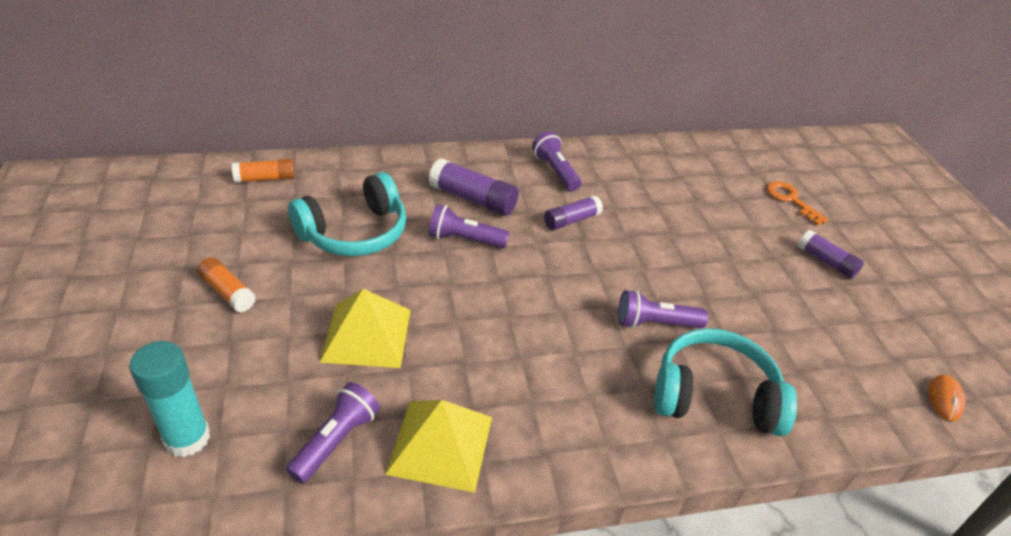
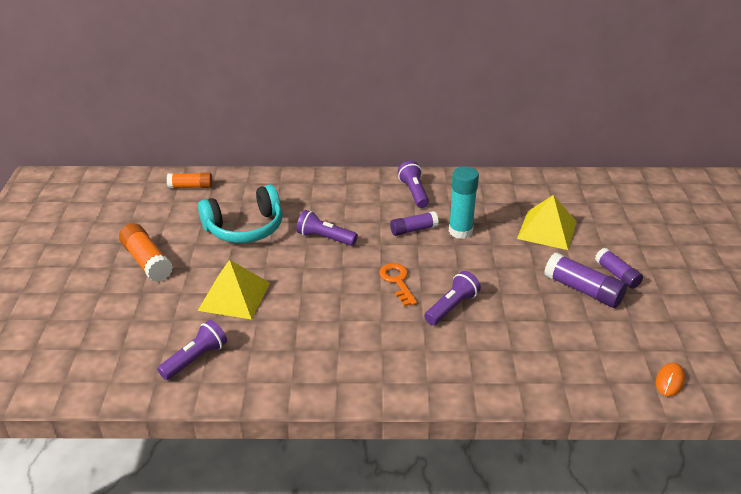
camera: 15 degrees right, 5 degrees down
(187, 438) = (101, 347): turquoise glue stick -> turquoise glue stick (460, 231)
(228, 292) = (147, 261): orange glue stick -> orange glue stick, size x1.52
(440, 444) = (264, 369): yellow pyramid -> yellow pyramid (547, 230)
(473, 199) = (341, 209): purple glue stick -> purple glue stick (583, 290)
(655, 323) = (452, 307): purple flashlight -> purple flashlight turned 120 degrees clockwise
(714, 396) = (478, 360): turquoise headphones -> none
(790, 200) = (608, 226): orange key -> orange key (397, 281)

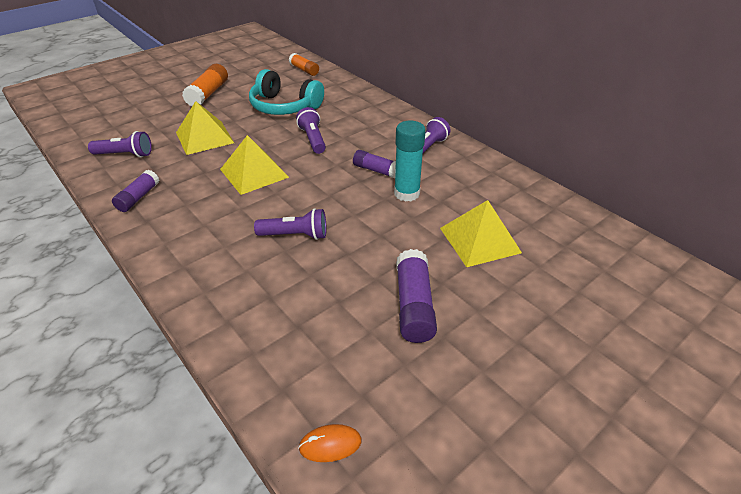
camera: 50 degrees right, 5 degrees up
(337, 292) = (254, 173): none -> yellow pyramid
(397, 281) = (298, 193): orange key -> none
(617, 274) = (471, 320): purple glue stick -> purple glue stick (138, 197)

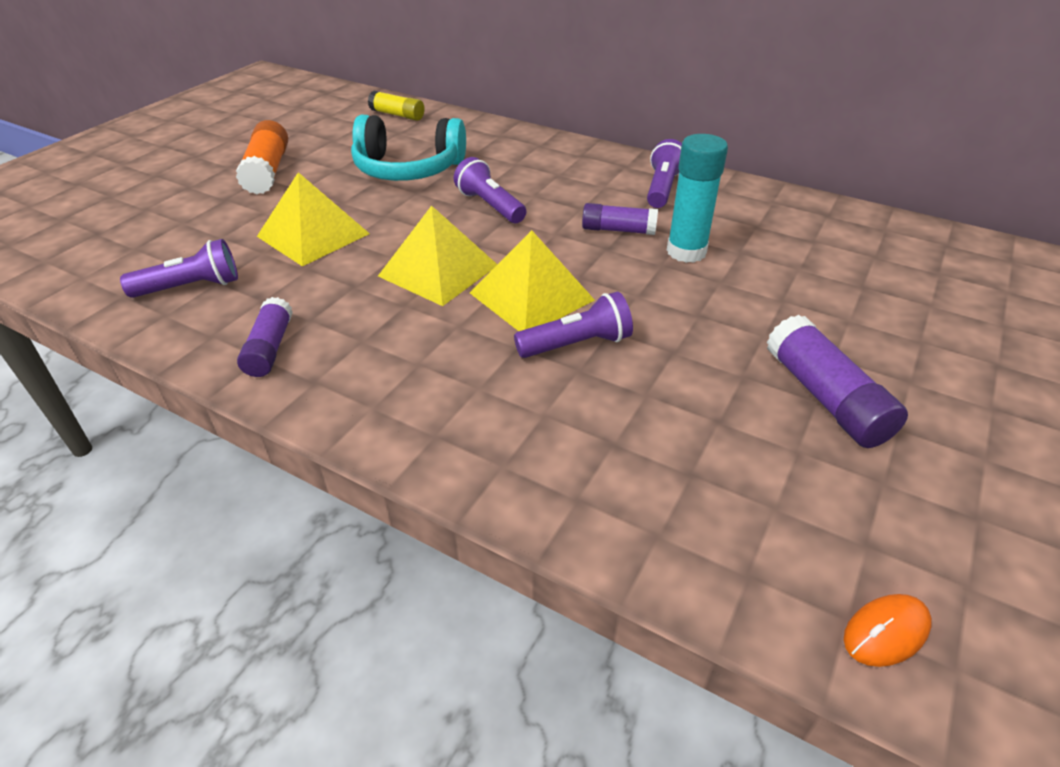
camera: 20 degrees left, 0 degrees up
(304, 70) = (397, 115): orange glue stick -> yellow glue stick
(479, 240) = (832, 290): yellow pyramid -> yellow pyramid (531, 296)

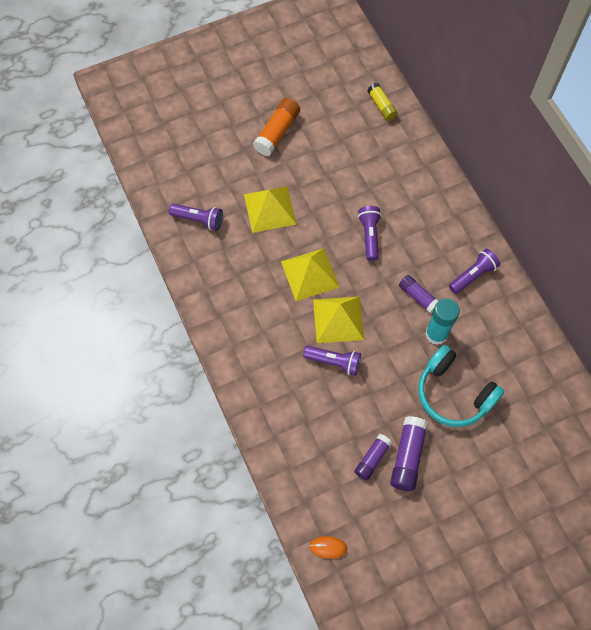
camera: 35 degrees right, 25 degrees up
(269, 348) = (211, 284): purple glue stick -> purple glue stick (372, 459)
(408, 169) = (350, 173): turquoise headphones -> turquoise headphones (453, 393)

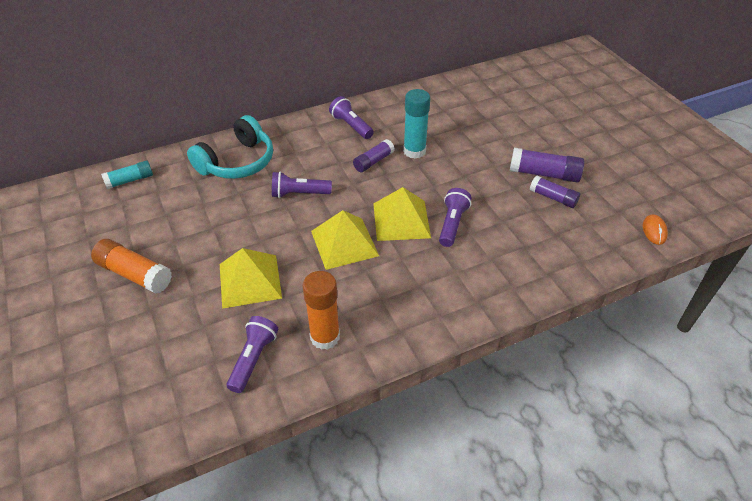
camera: 90 degrees left, 20 degrees down
(215, 264) = (325, 337): none -> orange glue stick
(381, 106) = (130, 180): yellow glue stick -> turquoise glue stick
(453, 393) = (475, 143): turquoise headphones -> turquoise headphones (237, 162)

